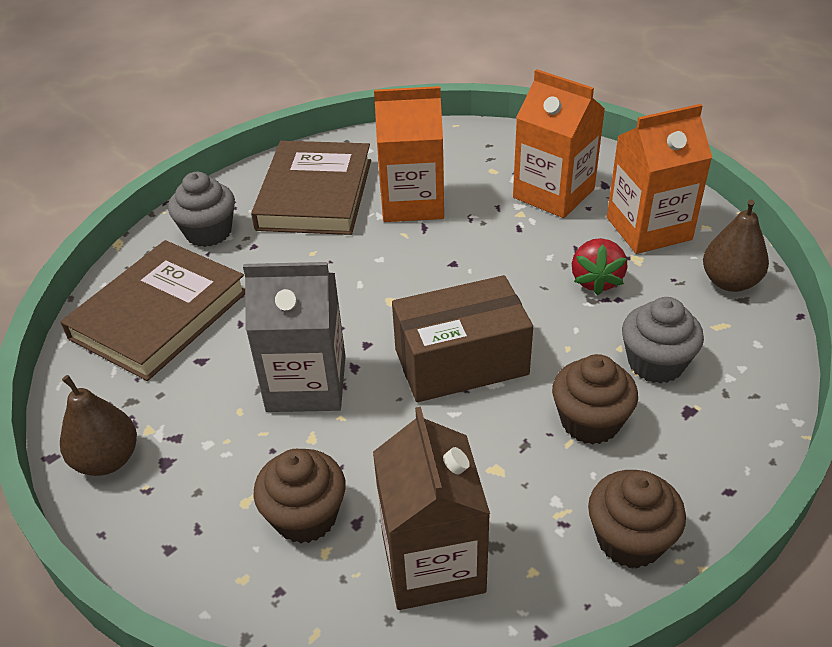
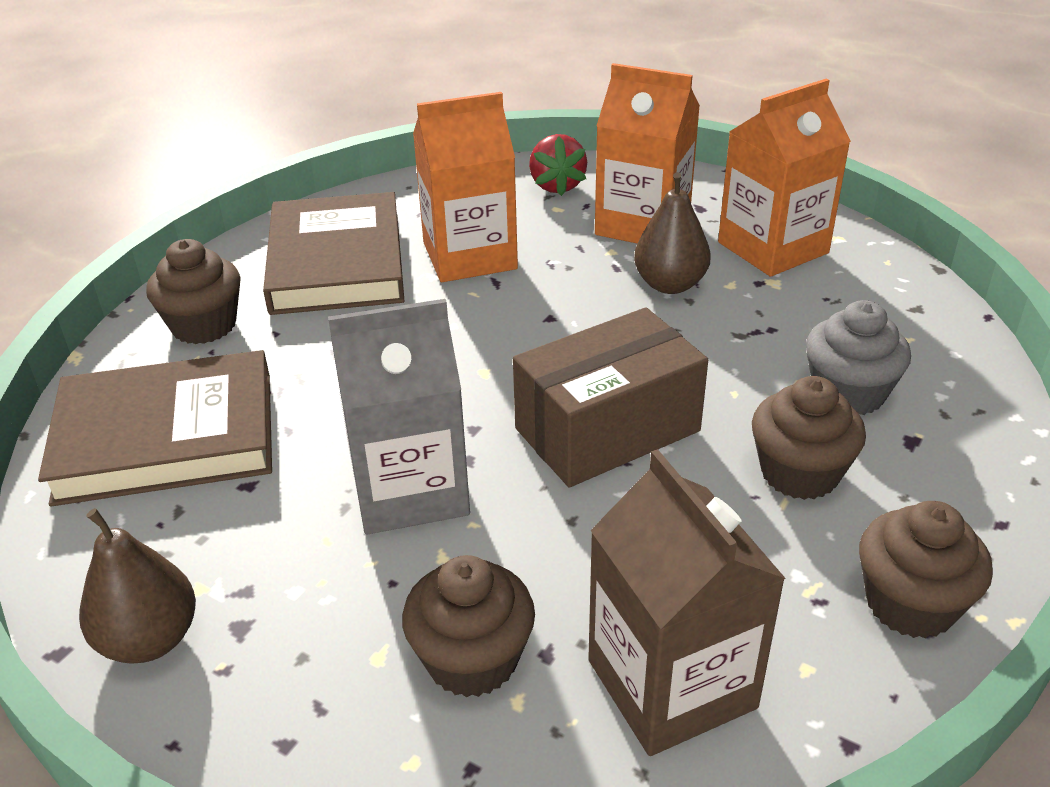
camera: 15 degrees left, 5 degrees down
(159, 315) = (167, 437): brown book -> brown book turned 60 degrees clockwise
(208, 232) = (204, 325): grey cupcake -> brown cupcake
(596, 280) = (736, 312): red strawberry -> red strawberry (557, 185)
(729, 282) = (892, 292): brown pear -> brown pear (670, 284)

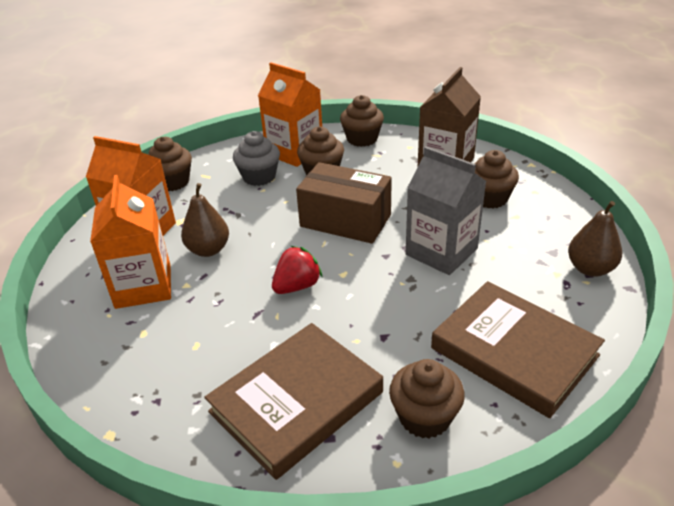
camera: 125 degrees left, 0 degrees up
(469, 256) = (237, 340): orange carton -> orange carton (294, 152)
(557, 185) = (107, 349): red strawberry -> red strawberry (297, 286)
(906, 303) = (172, 182): none -> brown cupcake

